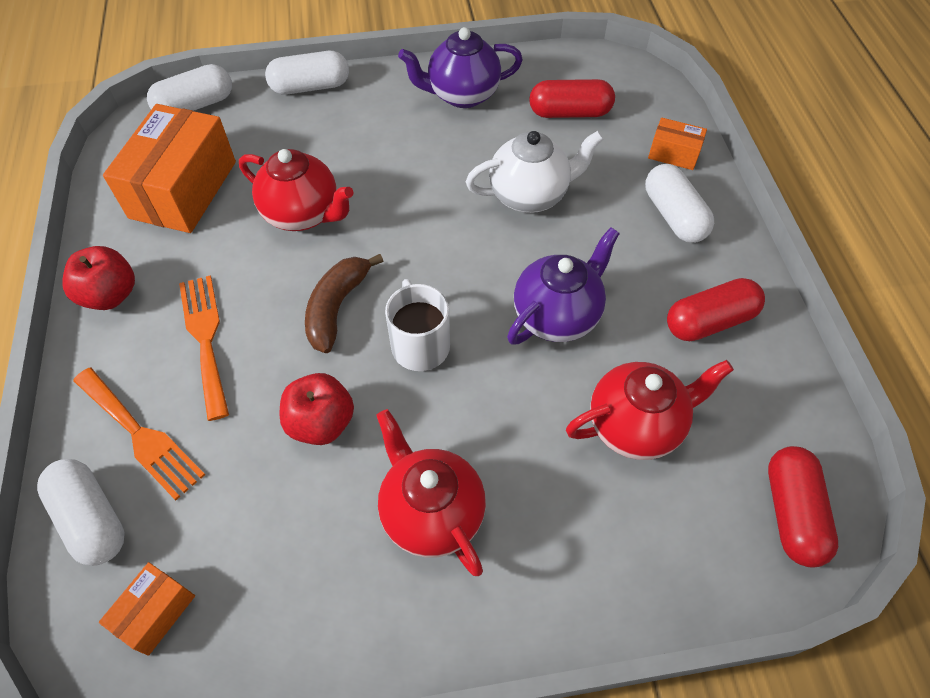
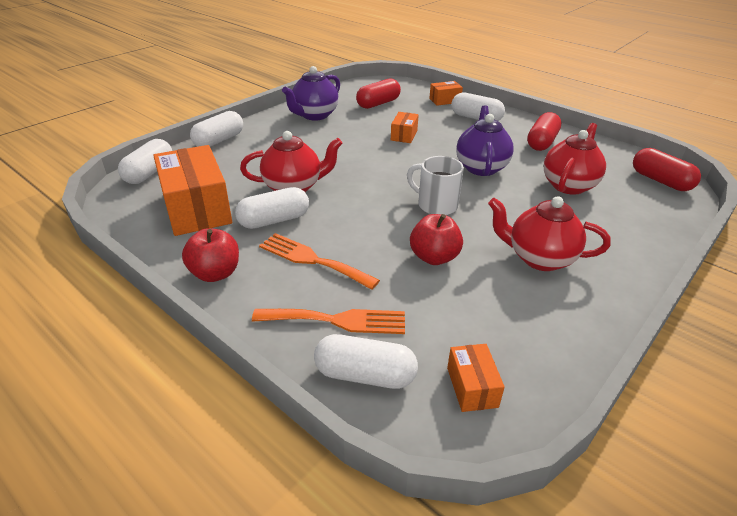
camera: 40 degrees left, 20 degrees down
(231, 254) = (274, 220): none -> white capsule
(337, 307) = (371, 212): brown banana -> none
(530, 195) = (404, 135): white teapot -> orange box

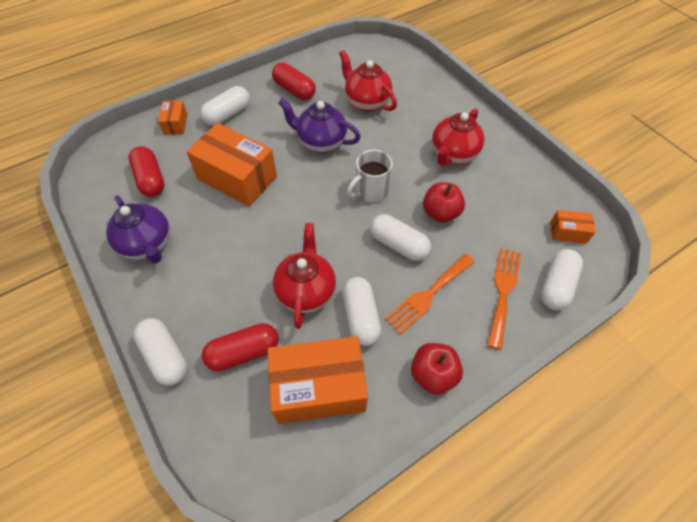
camera: 75 degrees left, 20 degrees up
(149, 173) = (218, 443): white capsule -> white capsule (398, 244)
(404, 135) = (237, 178): orange box -> orange box, size x2.11
(660, 181) = (377, 55): red capsule -> red capsule (243, 352)

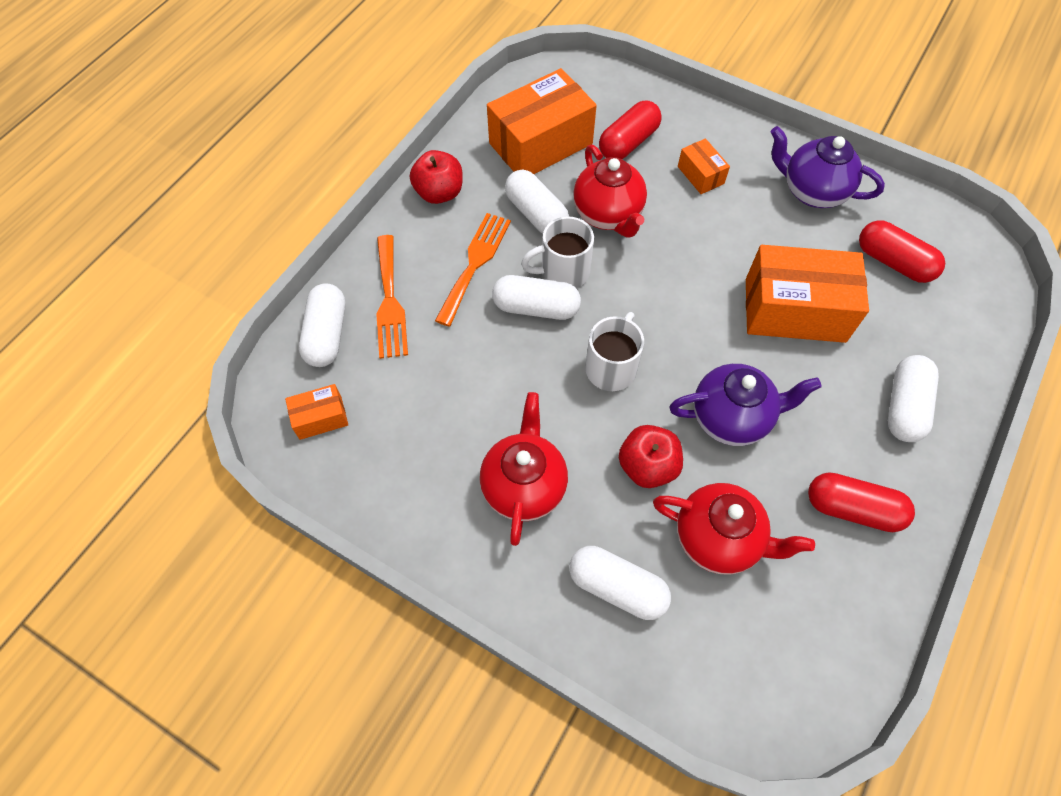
camera: 155 degrees right, 5 degrees up
(165, 356) = (695, 114): white capsule -> white capsule (617, 587)
(175, 124) = (956, 355): orange box -> orange box (700, 175)
(366, 261) = (563, 272): none -> white mug
(440, 213) = (502, 374): red apple -> red apple (647, 466)

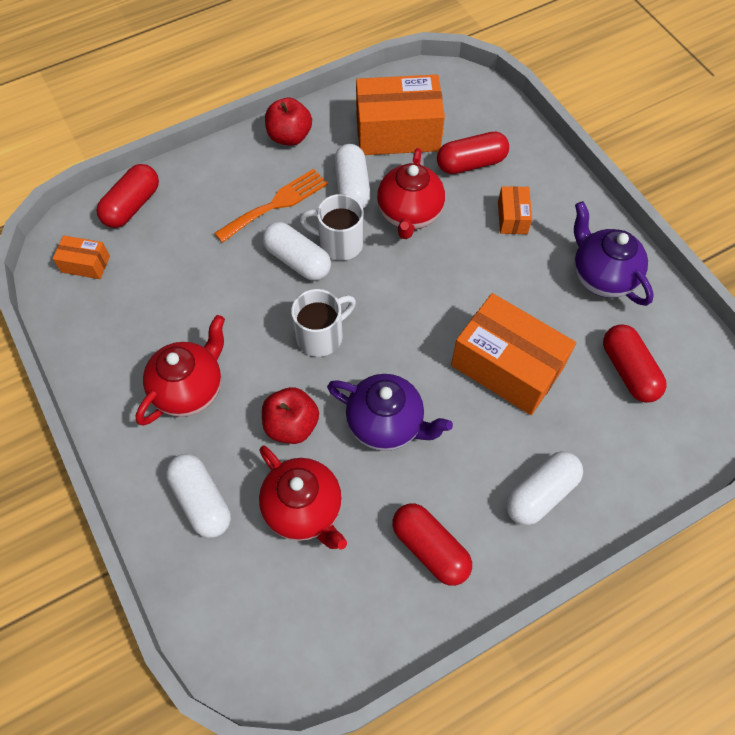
camera: 30 degrees right, 0 degrees up
(327, 334) = (132, 205): white capsule -> red capsule
(389, 302) = (193, 203): orange fork -> none

